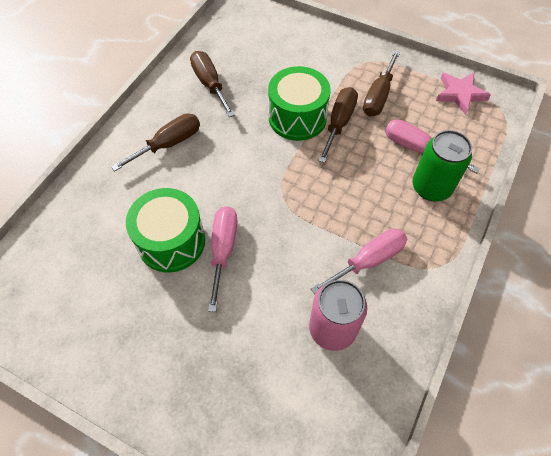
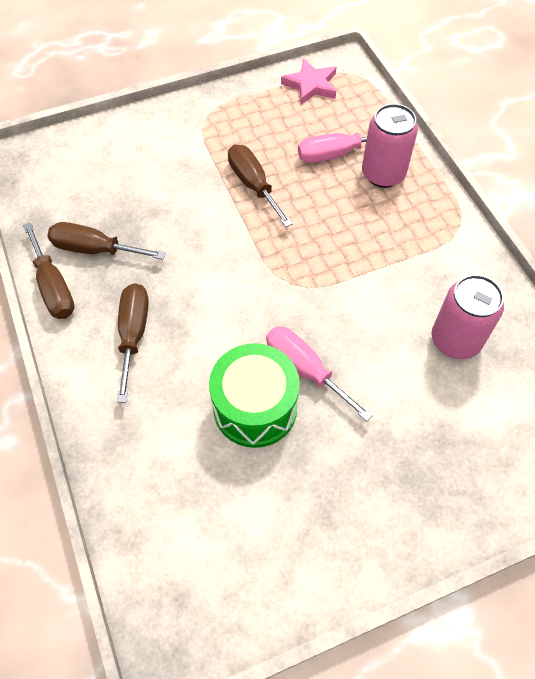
camera: 50 degrees left, 0 degrees up
(297, 117) = (214, 210): green drum -> none
(368, 261) = (413, 268): pink screwdriver -> none
(378, 96) = (254, 137): brown screwdriver -> brown screwdriver (53, 287)
(431, 187) = (383, 174): green can -> pink can

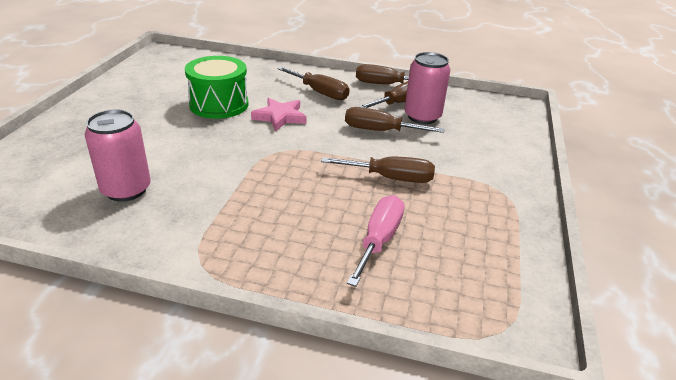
camera: 125 degrees right, 25 degrees down
(177, 233) = (380, 131): none -> brown screwdriver
(305, 370) = (212, 127): pink screwdriver -> none
(311, 85) = (504, 281): pink star -> pink star (280, 117)
(383, 174) = (320, 254): pink can -> pink can (422, 117)

